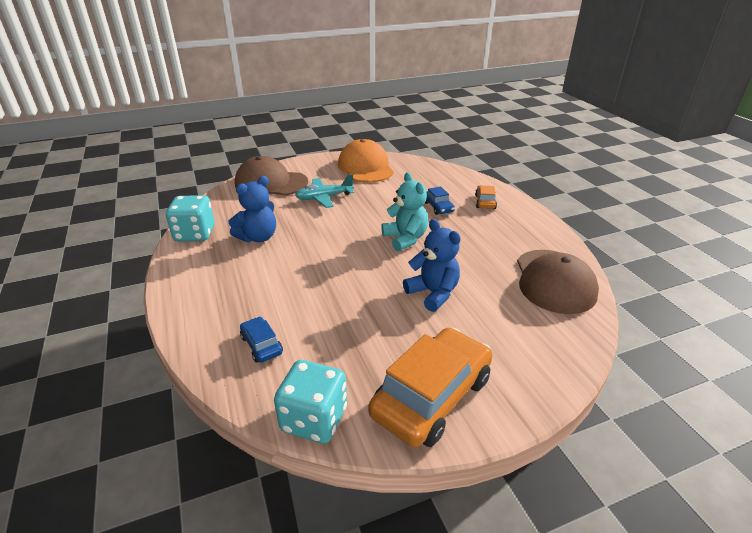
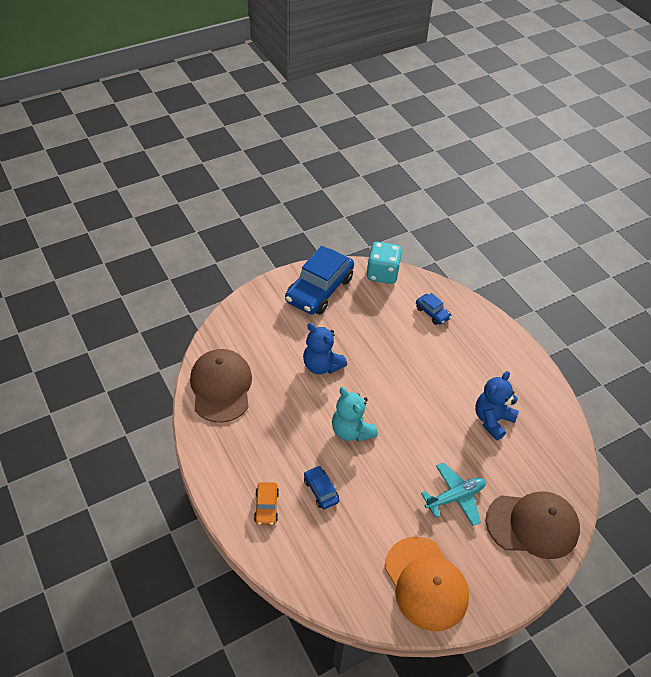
camera: 170 degrees right, 15 degrees up
(195, 234) = (554, 419): turquoise dice -> none
(432, 396) = (319, 289): orange car -> blue car

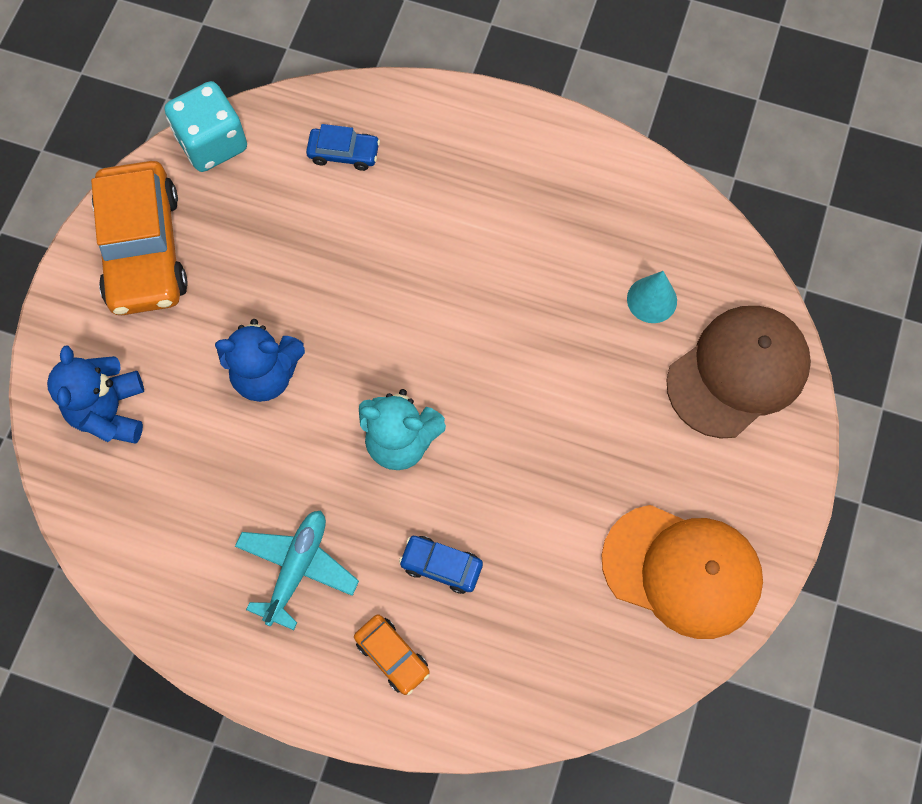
camera: 40 degrees left, 20 degrees up
(221, 387) = (152, 536): brown cap -> none
(319, 289) = (143, 249): blue car -> orange car
(455, 497) = (616, 418): turquoise plane -> turquoise plane (297, 568)
(492, 420) = (567, 260): blue teddy bear -> blue teddy bear (110, 411)
(518, 464) = (652, 300): none -> turquoise cone

